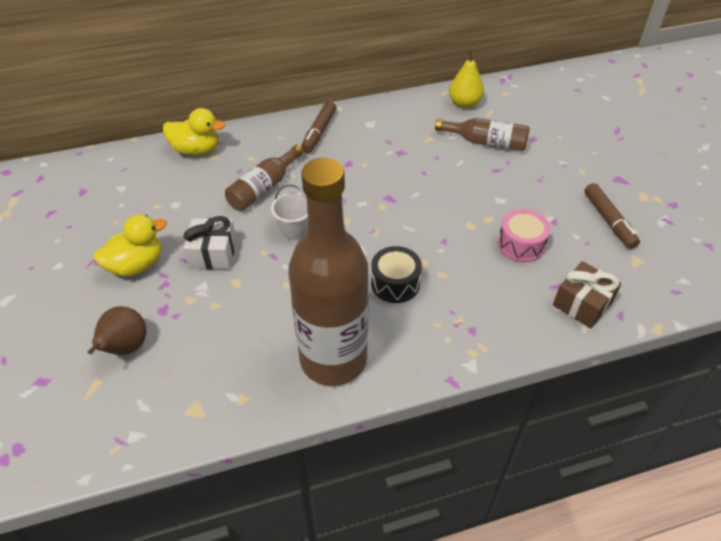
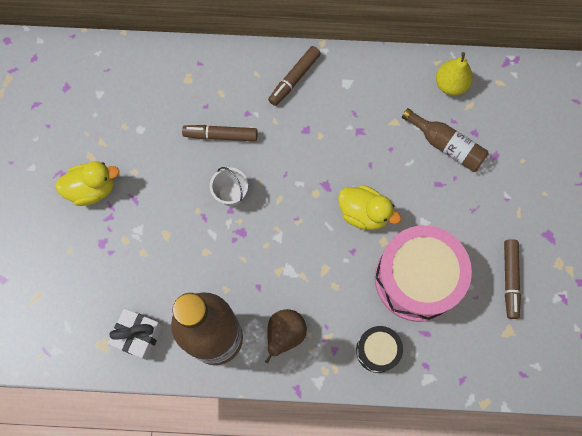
camera: 20 degrees right, 25 degrees up
(125, 348) = (66, 270): brown pear -> brown pear (285, 334)
(196, 150) = (176, 66): yellow duck -> yellow duck (364, 213)
(213, 253) = (156, 198): white gift -> white gift (138, 336)
(264, 188) = (220, 135): brown bottle -> brown marker
(395, 283) = (292, 282): black drum -> black drum (377, 350)
(521, 245) = (417, 279): pink drum -> pink drum, size x2.01
(582, 304) = (436, 358): brown gift -> none

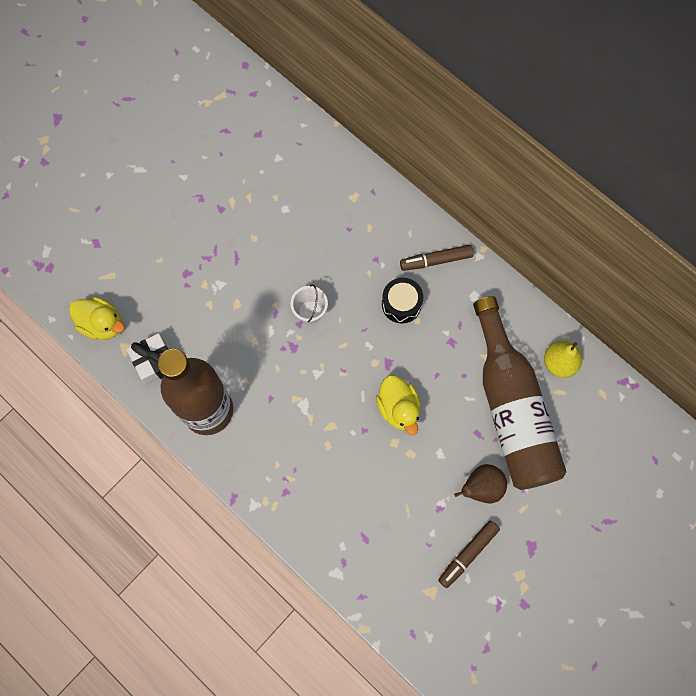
camera: 40 degrees right, 0 degrees up
(92, 189) = (213, 227): yellow duck -> yellow duck (102, 324)
(220, 135) = (341, 261): brown marker -> none
(285, 334) = (259, 450): brown pear -> brown pear (481, 487)
(377, 350) = (317, 520): black drum -> black drum (401, 304)
(417, 279) = (395, 492): pink drum -> none
(446, 145) = (511, 408): brown bottle -> brown bottle, size x2.03

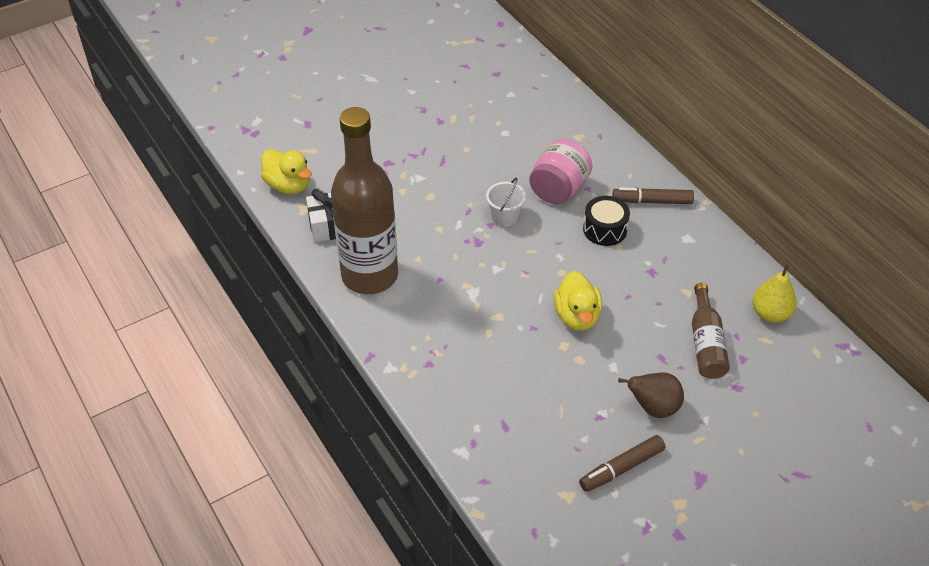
camera: 15 degrees right, 25 degrees down
(350, 267) = (558, 189): none -> pink jar
(511, 408) = (706, 343): brown bottle -> brown bottle, size x0.49

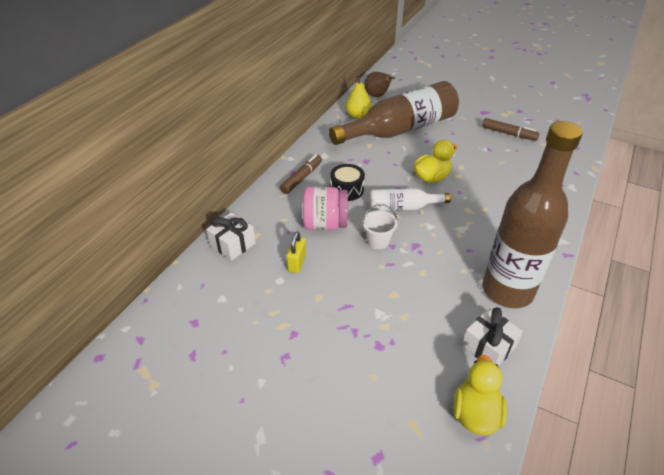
camera: 120 degrees left, 5 degrees down
(518, 150) = (297, 263): none -> yellow padlock
(541, 261) = (403, 207): none -> white bottle
(574, 118) = (233, 244): none -> white gift
(652, 201) = (301, 178): brown marker -> brown marker turned 120 degrees counterclockwise
(653, 408) = (462, 134): brown pear -> brown pear (377, 96)
(706, 343) = (400, 130): brown bottle -> brown bottle, size x2.03

